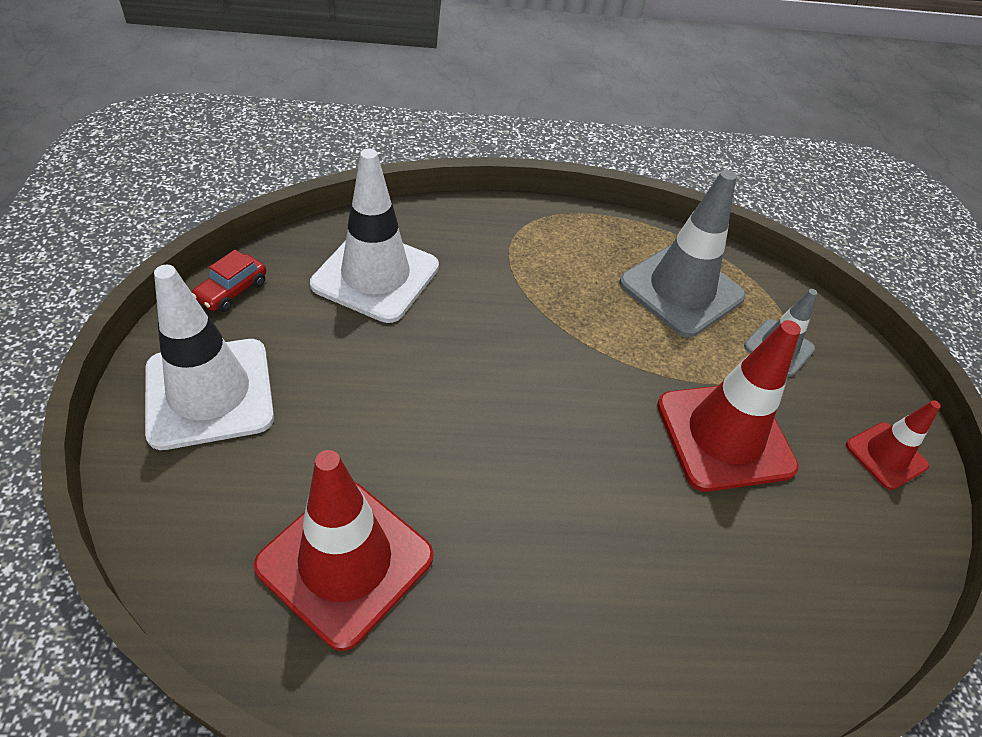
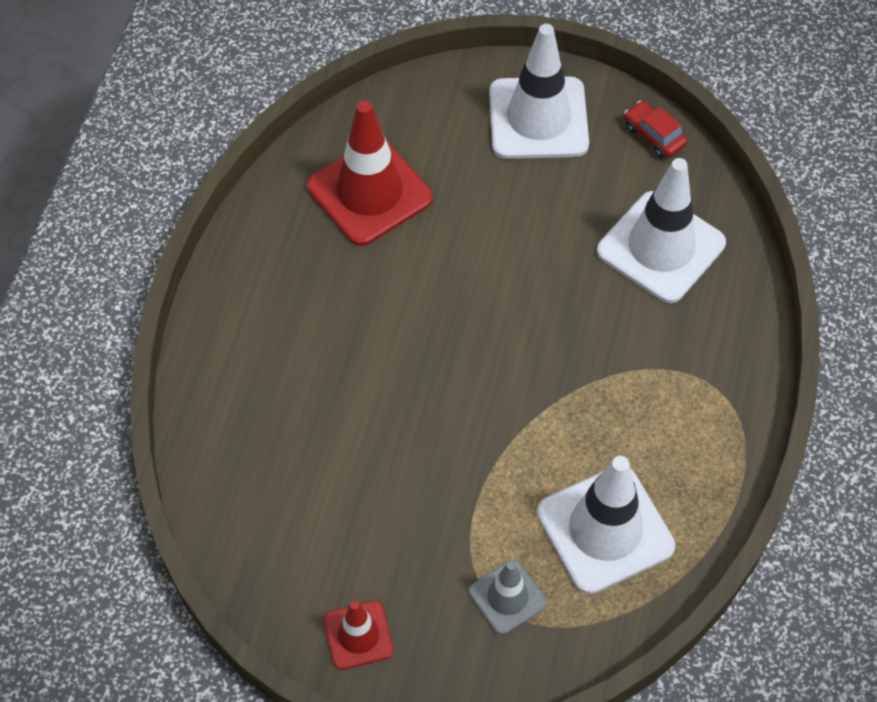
camera: 110 degrees right, 10 degrees up
(681, 290) = (605, 529): grey traffic cone -> white traffic cone
(724, 436) = (413, 494): red traffic cone -> none

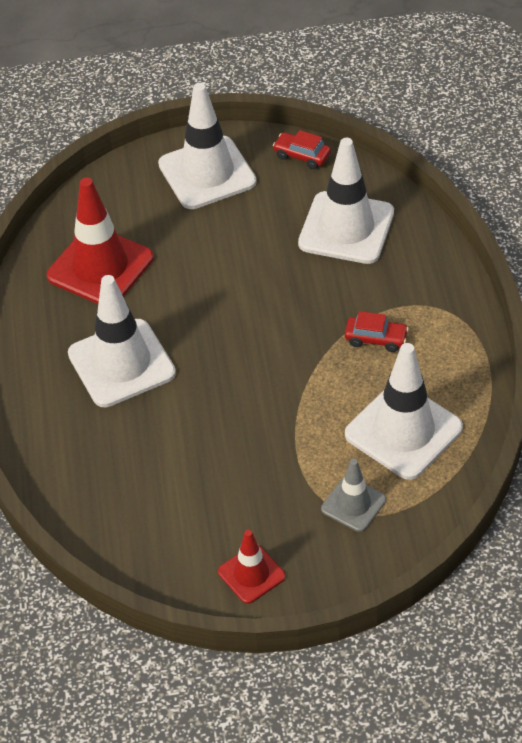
camera: 20 degrees left, 10 degrees down
(338, 320) = (121, 363): none -> white traffic cone
(629, 401) = (376, 339): none -> red car

